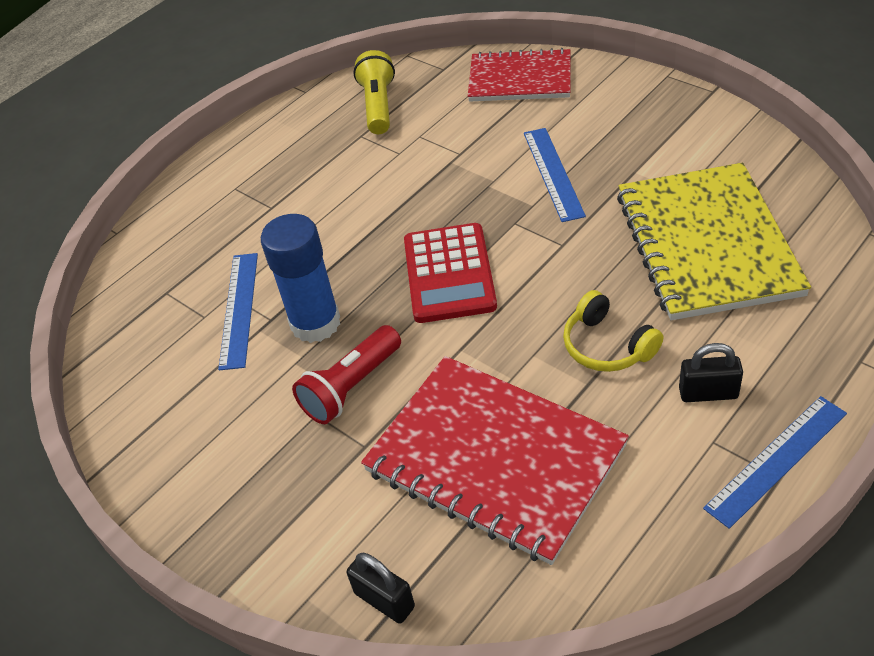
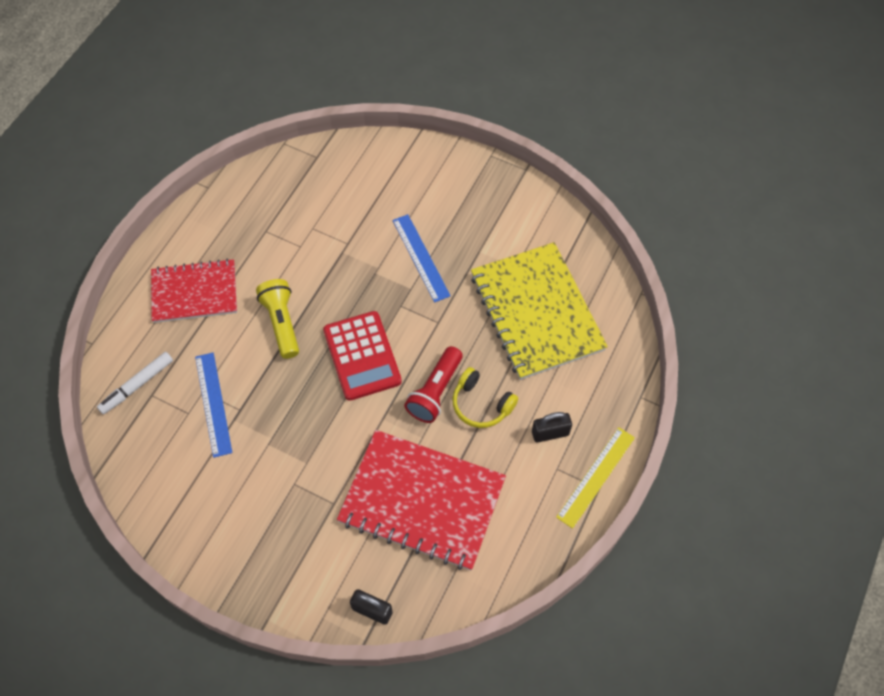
camera: 20 degrees left, 15 degrees up
(152, 280) = (137, 385): none -> white marker
(315, 323) = (274, 409): blue glue stick -> none
(351, 387) = (313, 459): red flashlight -> red flashlight (435, 391)
(378, 106) = (272, 199): yellow flashlight -> yellow flashlight (282, 323)
(520, 79) = (380, 165): red notebook -> red notebook (195, 292)
(776, 460) = (596, 476): blue ruler -> yellow ruler

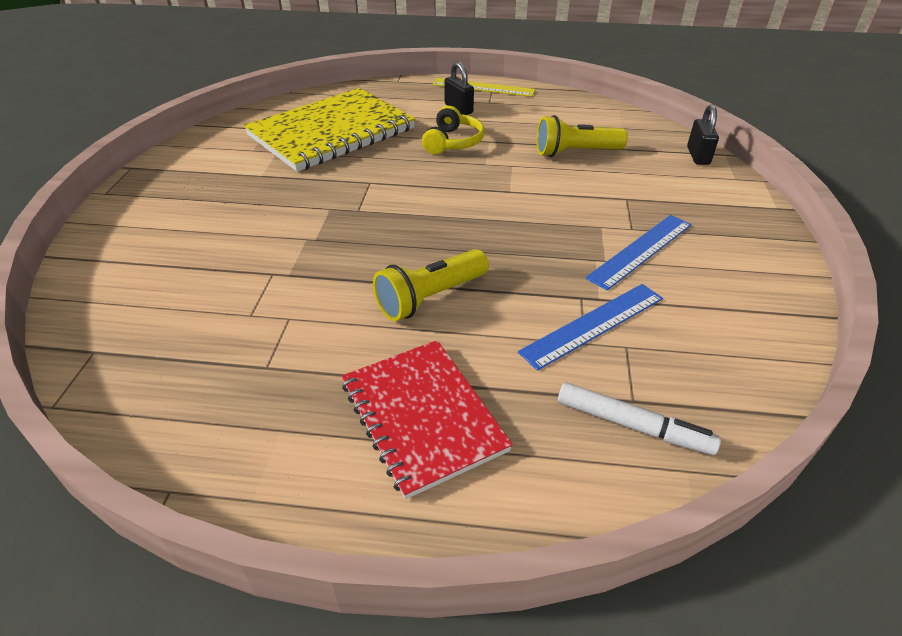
camera: 110 degrees left, 20 degrees down
(362, 356) = (442, 221): red calculator -> none
(420, 257) = (281, 210): blue ruler -> blue ruler (641, 250)
(422, 501) = (575, 152): red notebook -> yellow flashlight
(435, 391) = (456, 167): red flashlight -> none

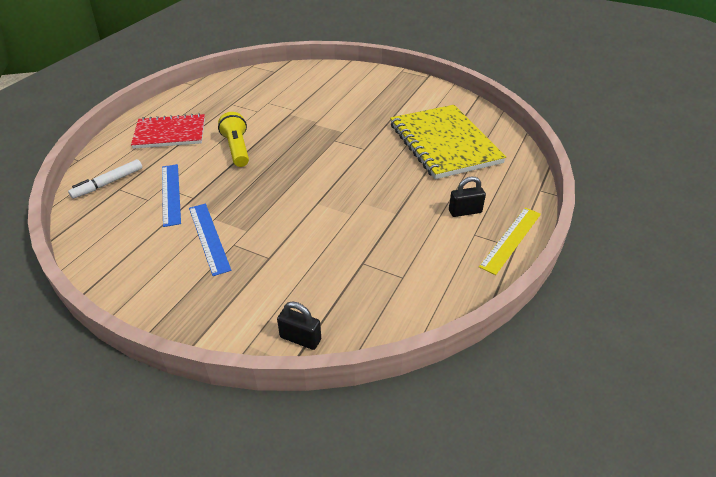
camera: 110 degrees right, 0 degrees up
(453, 142) = (403, 194): yellow headphones -> none
(575, 152) = (351, 256): yellow flashlight -> none

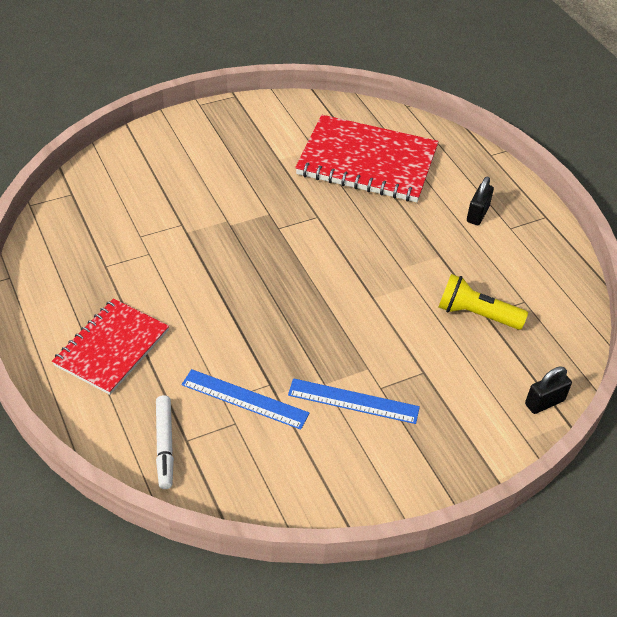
camera: 55 degrees left, 5 degrees up
(237, 149) = (213, 307): yellow flashlight -> yellow flashlight (476, 314)
(444, 143) = (367, 162): yellow notebook -> red notebook
(511, 239) = (535, 212): yellow ruler -> none

